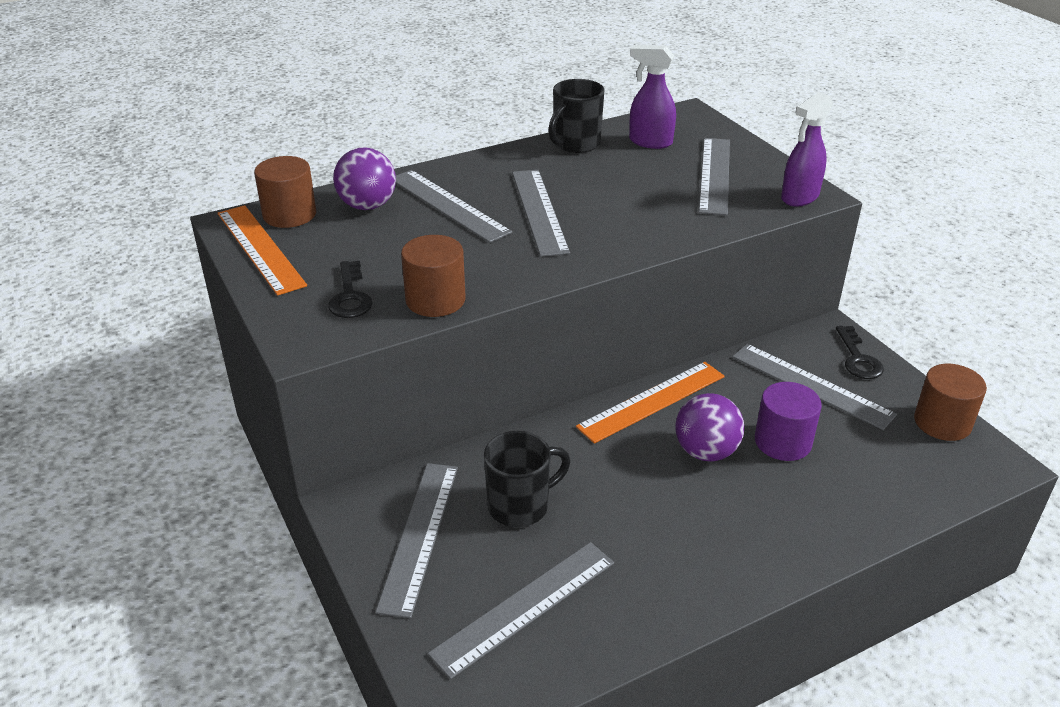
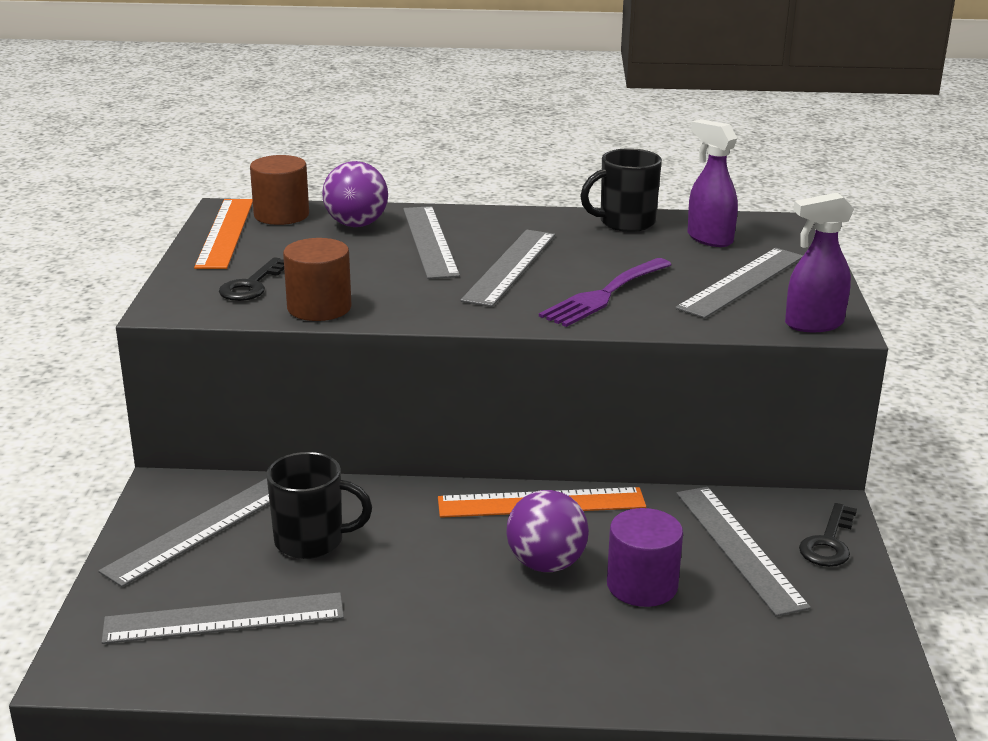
camera: 30 degrees right, 10 degrees down
(636, 216) = (603, 295): none -> purple fork
(942, 422) = (861, 636): brown cylinder -> none

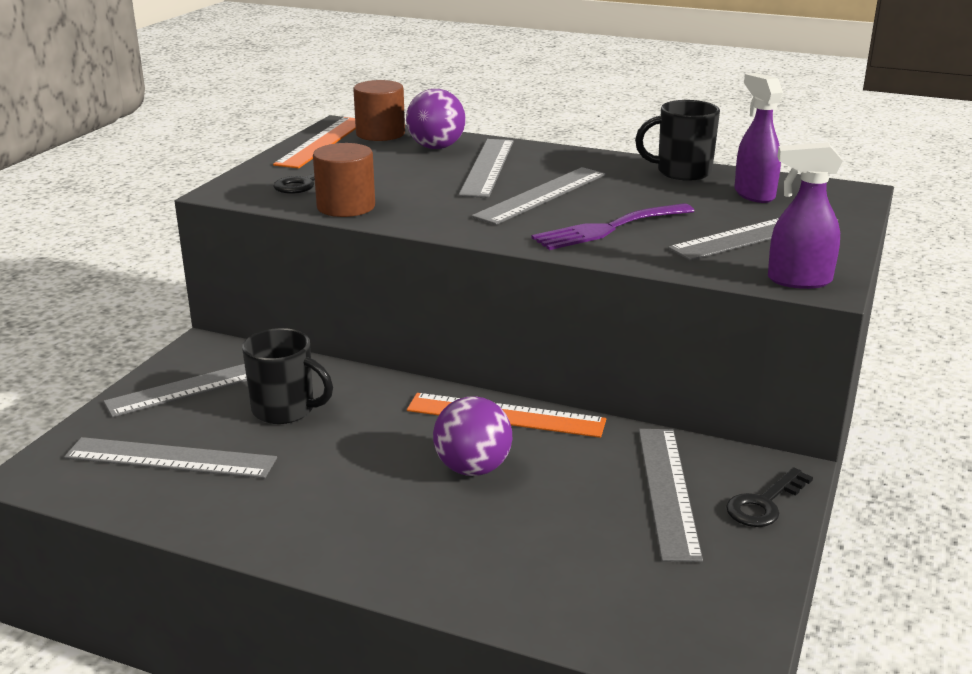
camera: 20 degrees right, 0 degrees up
(642, 585) = (549, 505): purple cylinder -> none

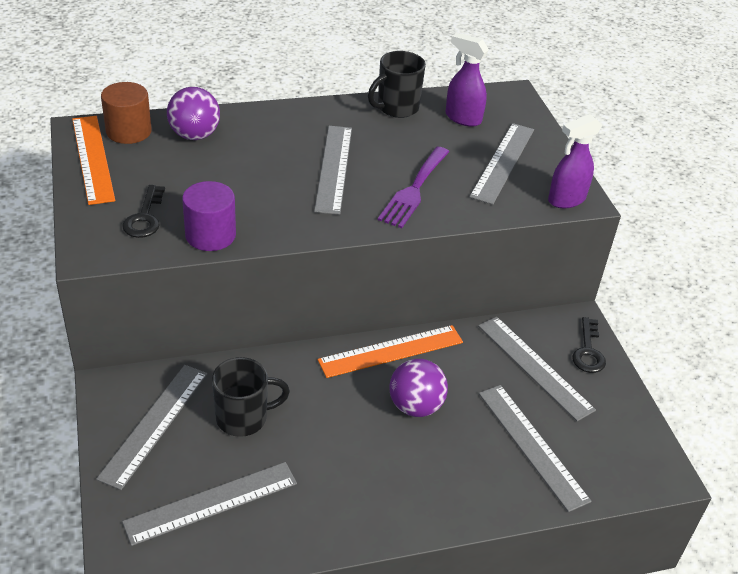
camera: 40 degrees left, 15 degrees up
(346, 206) = (210, 235): brown cylinder -> purple cylinder
(487, 167) = (260, 147): grey ruler -> grey ruler (532, 445)

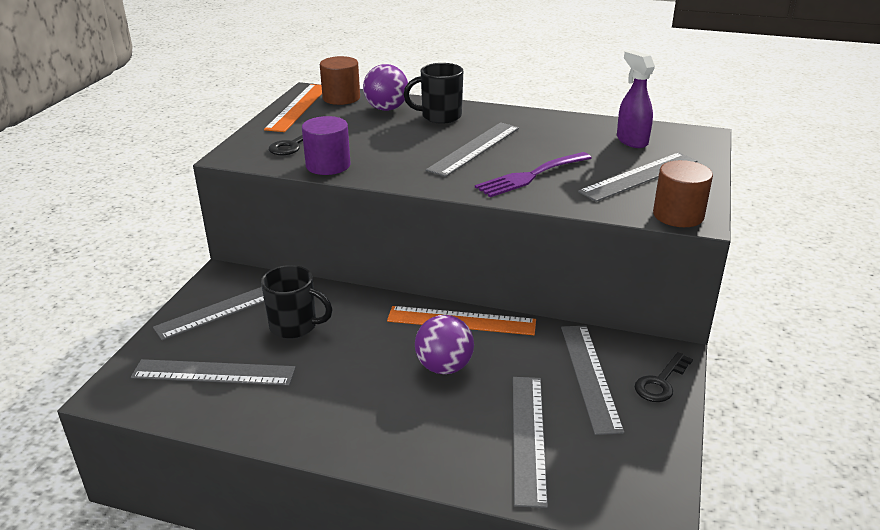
camera: 35 degrees right, 10 degrees down
(396, 108) = (575, 123): black mug -> black mug (440, 116)
(566, 200) = (678, 215): purple spray bottle -> brown cylinder

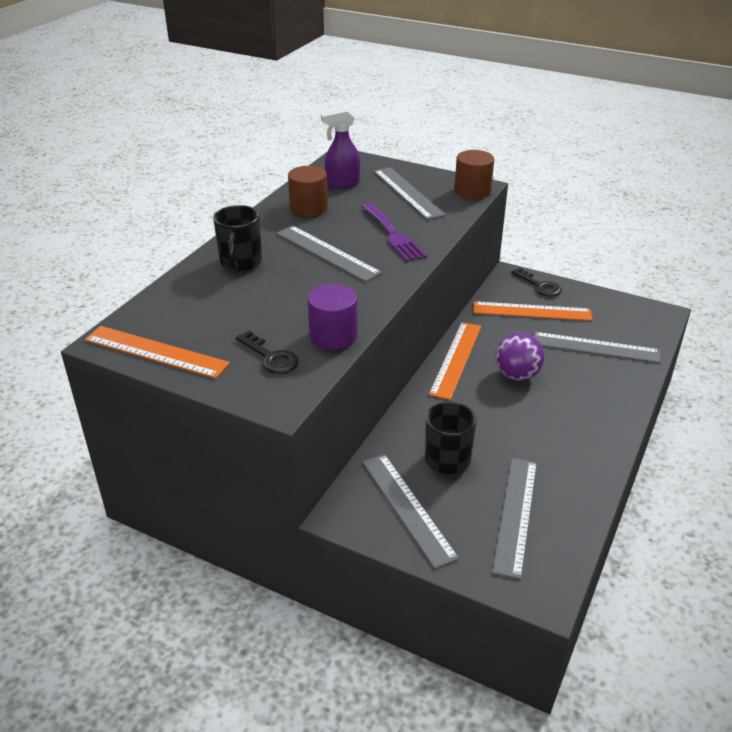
camera: 80 degrees left, 5 degrees up
(341, 98) = (146, 319): brown cylinder -> brown cylinder (308, 208)
(386, 109) = (200, 292): purple ball -> none
(589, 376) = (531, 311): grey ruler -> orange ruler

